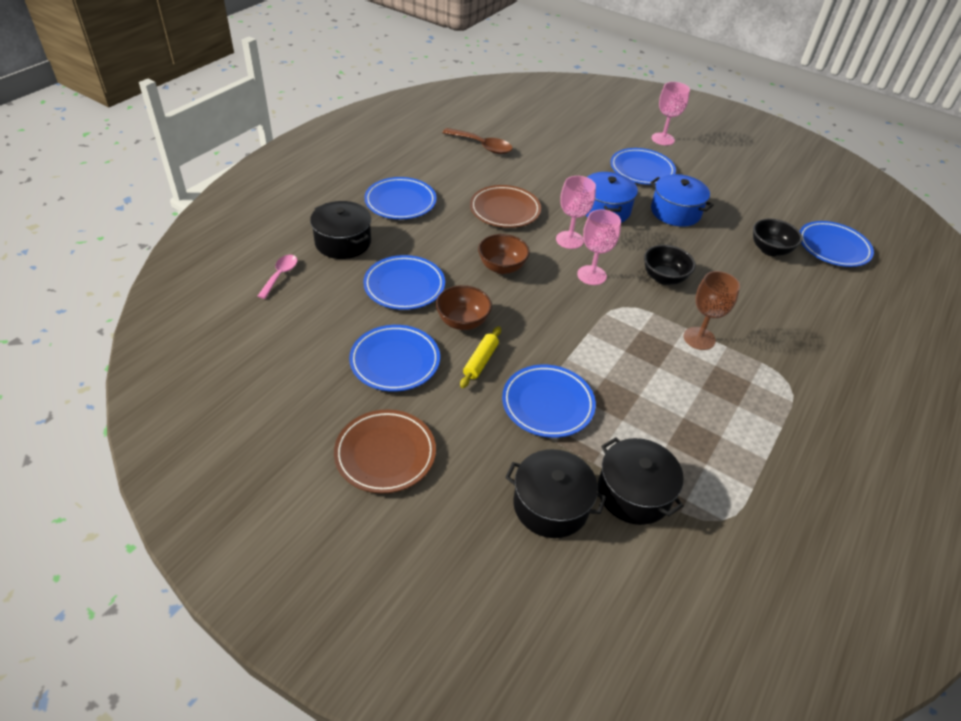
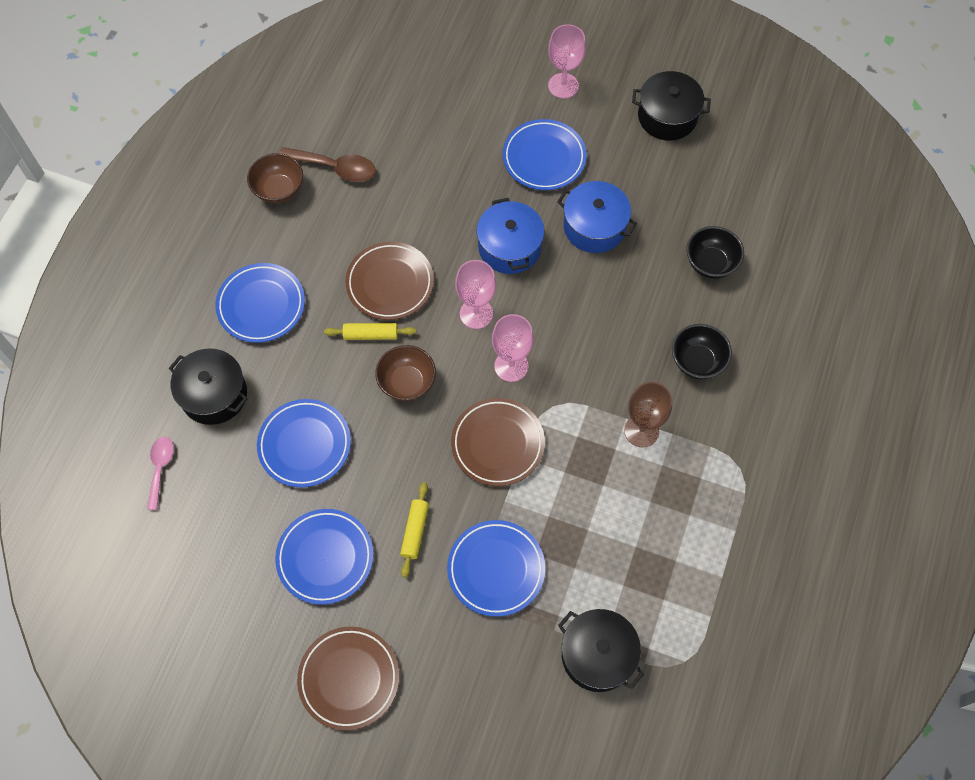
camera: 10 degrees left, 20 degrees up
(462, 322) = (382, 480): brown bowl -> brown bowl (279, 190)
(481, 234) = (371, 335): none -> yellow rolling pin
(550, 505) = (521, 692): black pot -> black pot (667, 116)
(569, 320) = (497, 444): none -> brown plate
(664, 278) = (593, 347): black bowl -> black bowl (697, 361)
(833, 247) = (784, 238): blue plate -> none

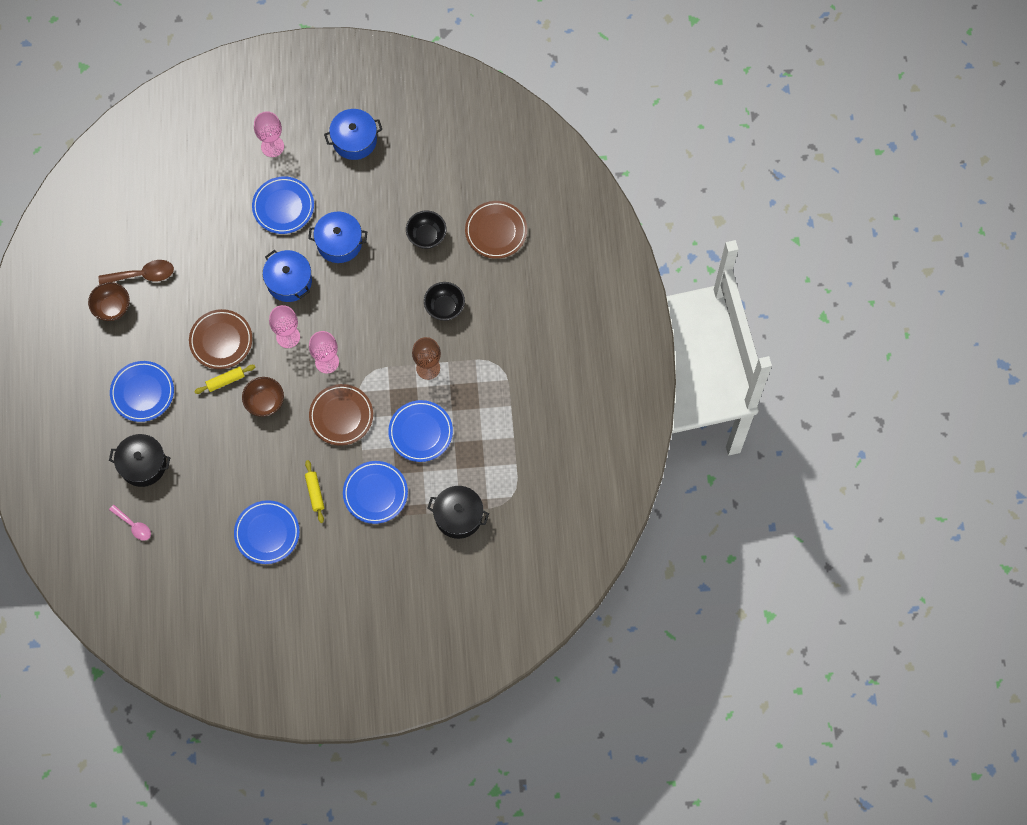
camera: 25 degrees left, 5 degrees up
(160, 468) = (134, 525): pink spoon -> pink spoon turned 150 degrees clockwise
(305, 445) = (219, 470): blue plate -> blue plate (420, 432)
(349, 678) = (317, 596): brown plate -> brown plate (496, 231)
(667, 116) = (354, 140): black pot -> blue pot

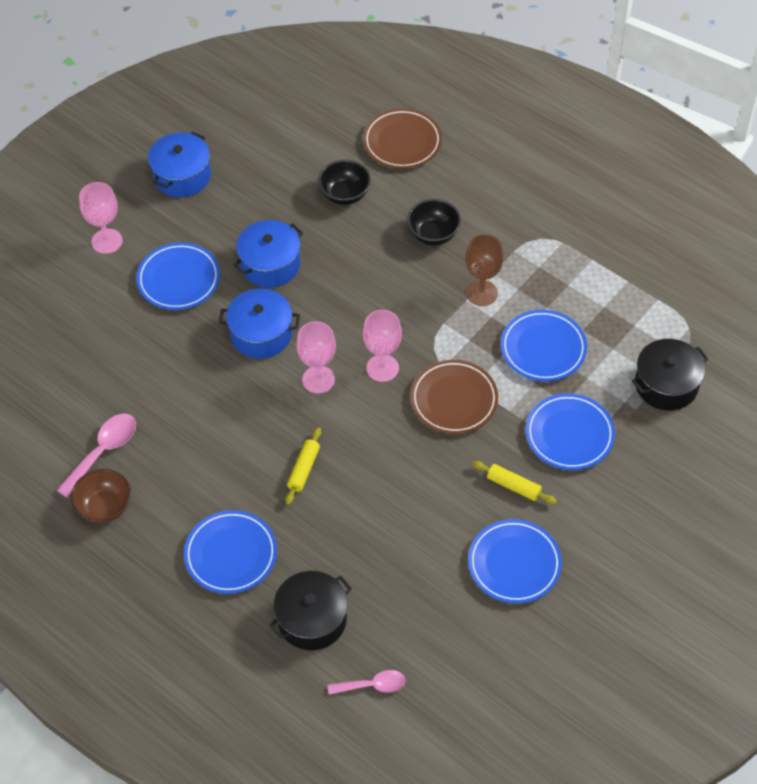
camera: 45 degrees left, 15 degrees down
(143, 275) = (103, 451): brown spoon -> pink spoon
(221, 341) = (256, 439): brown plate -> none
(265, 402) = (366, 453): brown bowl -> none

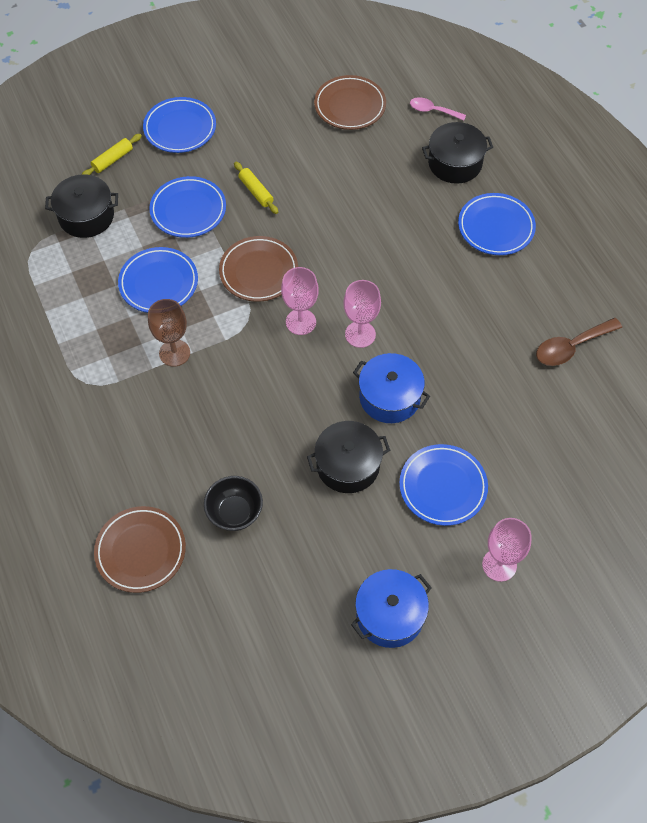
camera: 155 degrees left, 5 degrees up
(103, 451) = (571, 347): pink spoon -> brown spoon
(104, 507) = (584, 300): brown bowl -> none
(270, 264) = (348, 465): blue pot -> black pot
(304, 469) = (409, 266): yellow rolling pin -> yellow rolling pin (112, 160)
(433, 234) = (178, 429): black bowl -> none
(476, 647) = (350, 106): none -> brown plate
(514, 564) = (291, 143): blue plate -> blue plate (180, 128)

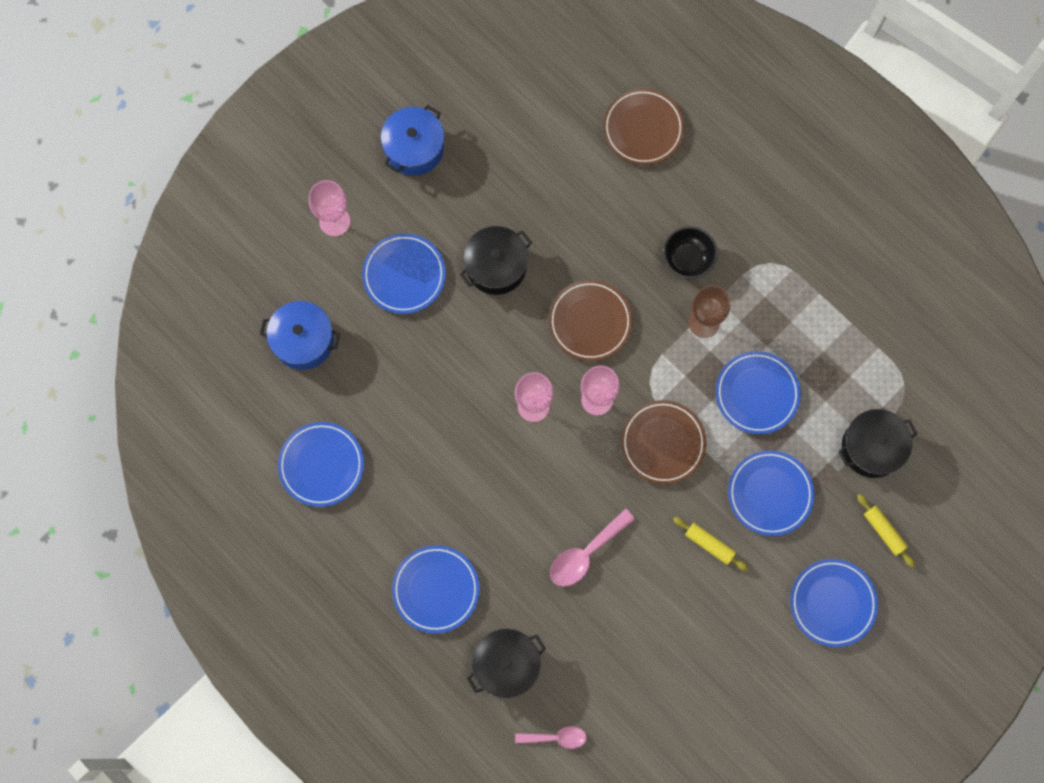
camera: 160 degrees right, 15 degrees up
(112, 160) = (884, 531): yellow rolling pin -> yellow rolling pin turned 60 degrees counterclockwise
(235, 512) = (578, 189): black bowl -> black bowl (687, 259)
(350, 106) = (654, 709): brown plate -> brown plate (590, 322)
(360, 215) = (585, 554): none -> pink spoon
(389, 397) = (481, 347): blue pot -> blue pot (303, 340)
(571, 347) = (321, 465): brown spoon -> blue plate

